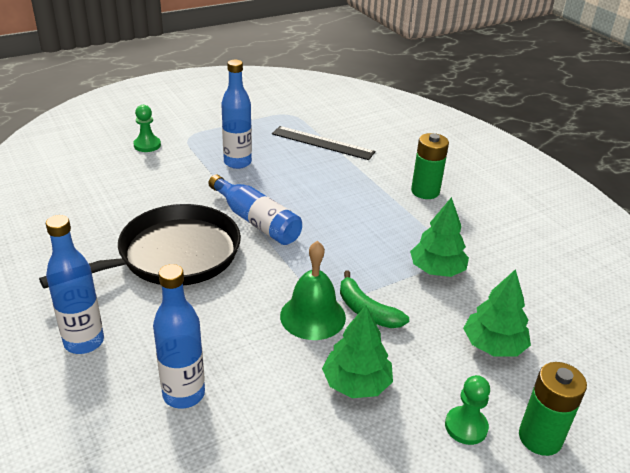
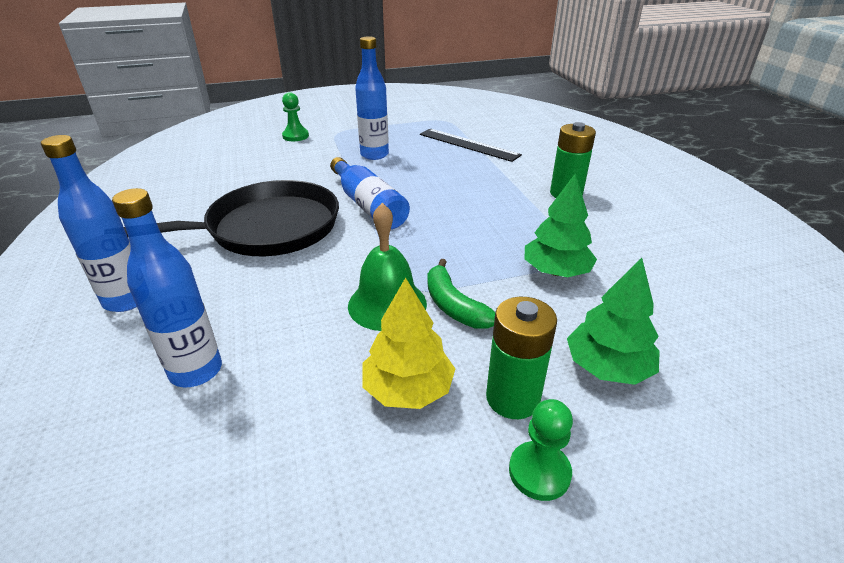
camera: 15 degrees right, 0 degrees up
(356, 383) = (408, 389): green tree -> yellow tree
(540, 438) = (650, 509): green battery -> green battery (512, 398)

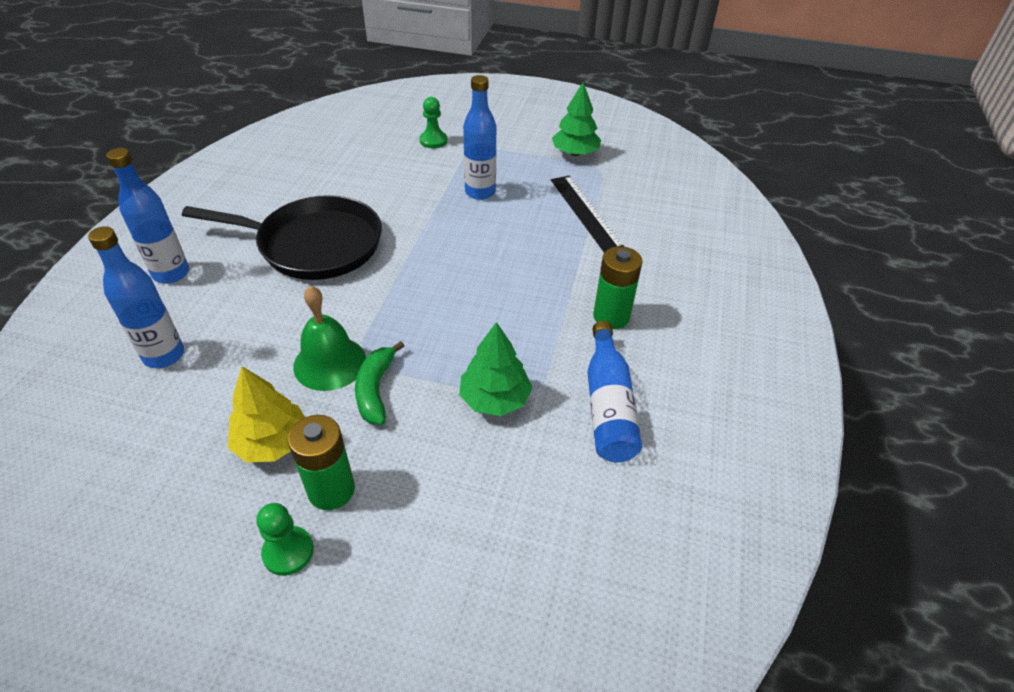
camera: 30 degrees right, 10 degrees up
(368, 205) = (415, 253): blue bottle -> blue bottle (608, 405)
(607, 367) = (428, 506): green tree -> green tree (575, 153)

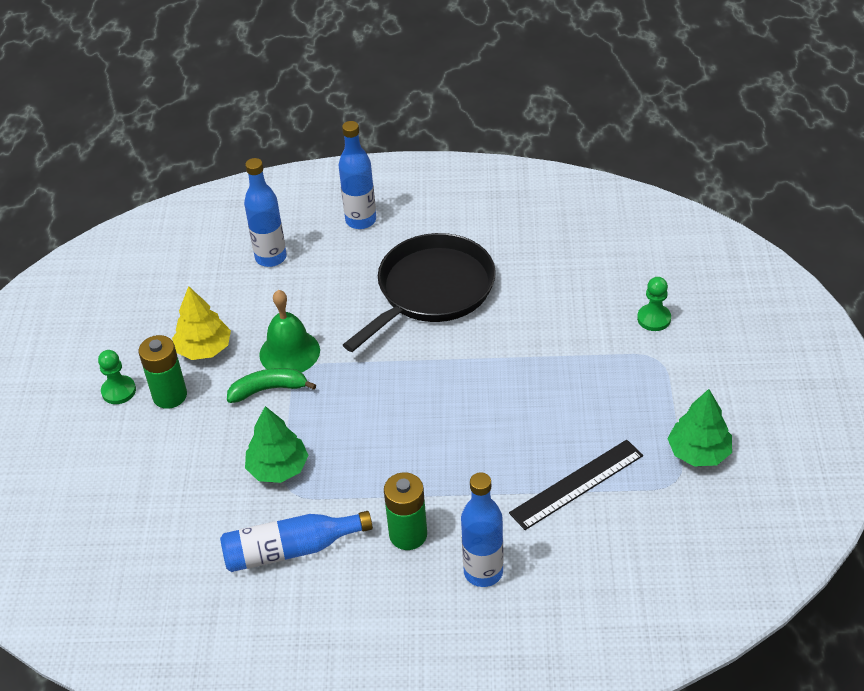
camera: 80 degrees right, 0 degrees up
(314, 245) = (432, 290): black pan -> black pan turned 135 degrees counterclockwise
(480, 192) = (572, 384): blue bottle -> blue bottle (483, 572)

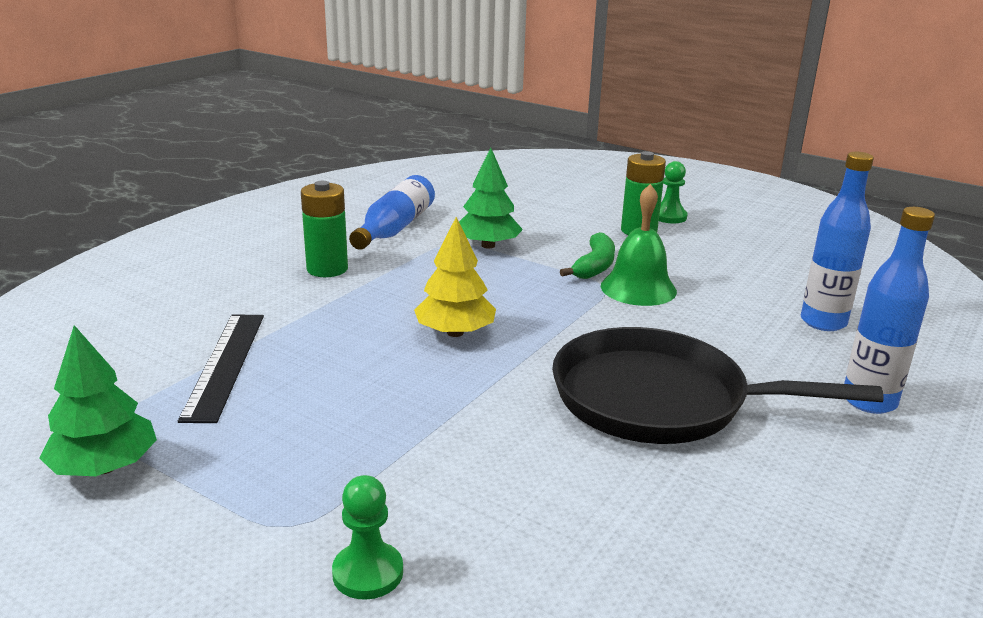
camera: 120 degrees right, 20 degrees down
(204, 349) = (689, 256): yellow tree -> yellow tree (455, 333)
(432, 290) = (659, 399): black pan -> black pan turned 120 degrees clockwise
(483, 572) = (232, 284): blue bottle -> none

